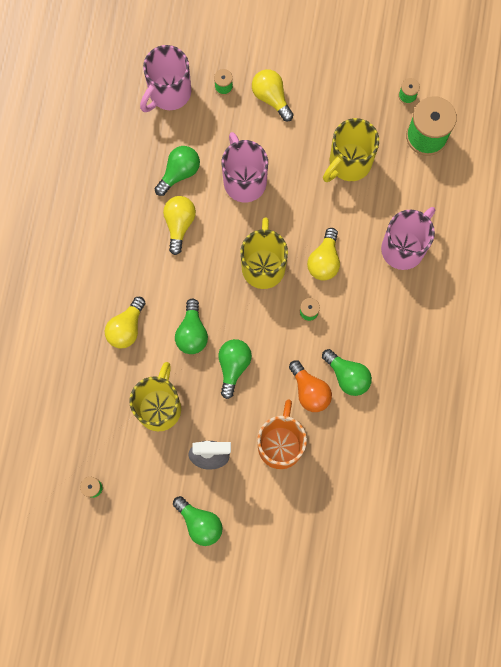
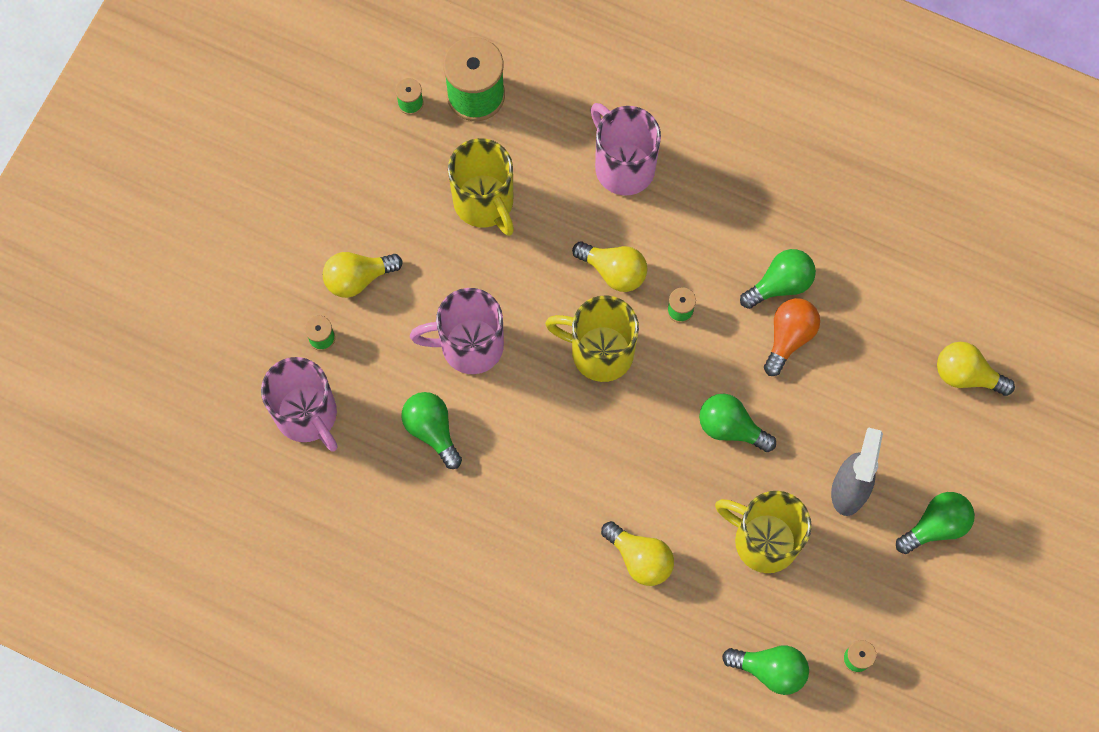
camera: 75 degrees left, 5 degrees down
(179, 224) = (508, 449): yellow light bulb -> yellow light bulb (966, 375)
(192, 333) = (669, 471): green light bulb -> green light bulb (770, 670)
(280, 444) = (852, 393): orange mug -> none
(309, 391) = (789, 337): orange light bulb -> orange light bulb turned 45 degrees counterclockwise

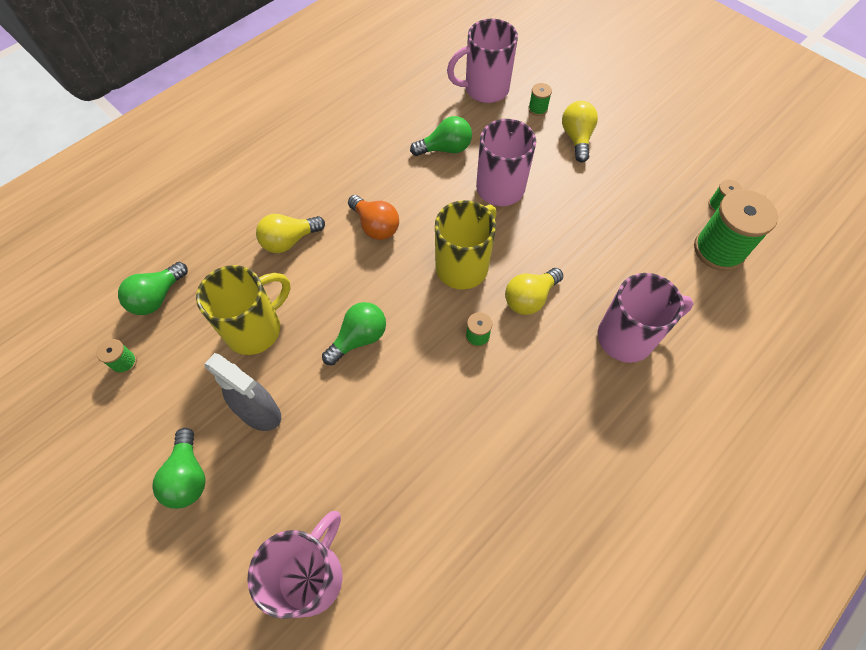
camera: 110 degrees right, 10 degrees down
(485, 203) = (617, 228): yellow mug -> none
(780, 284) = (472, 428): green light bulb -> none
(789, 337) = (418, 416): orange light bulb -> orange light bulb (375, 226)
(966, 375) = (311, 575): yellow light bulb -> pink mug

